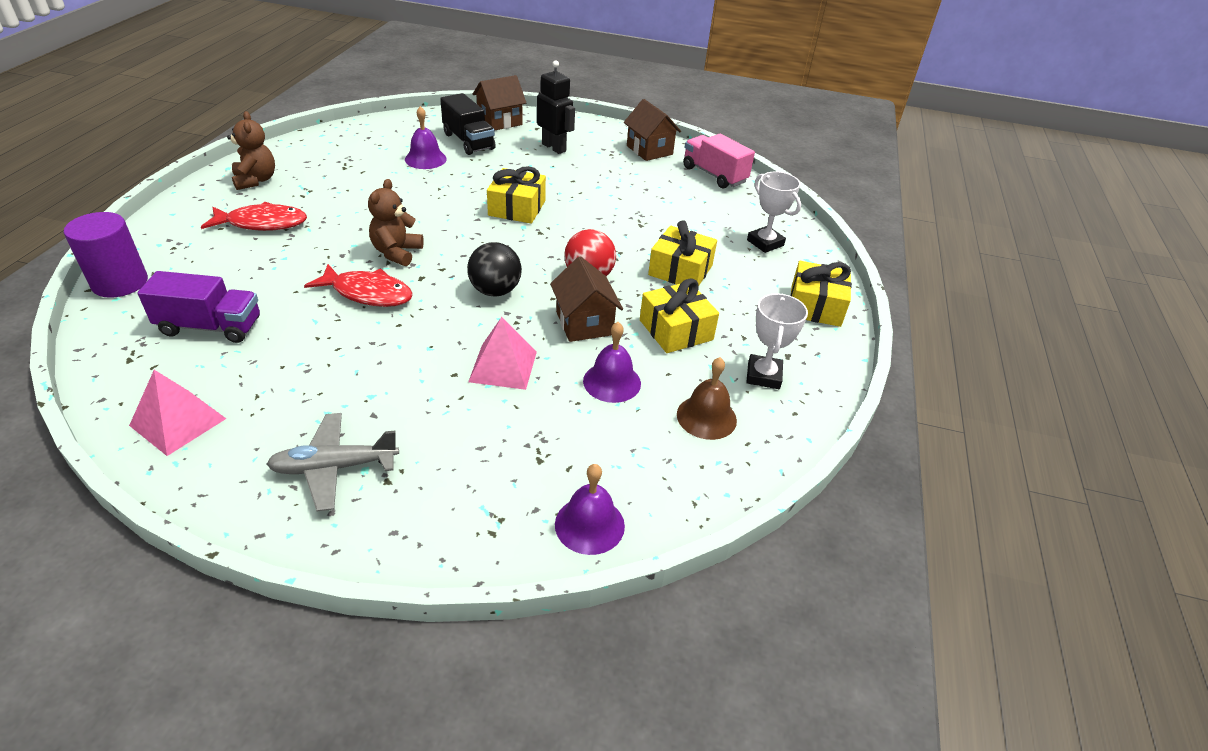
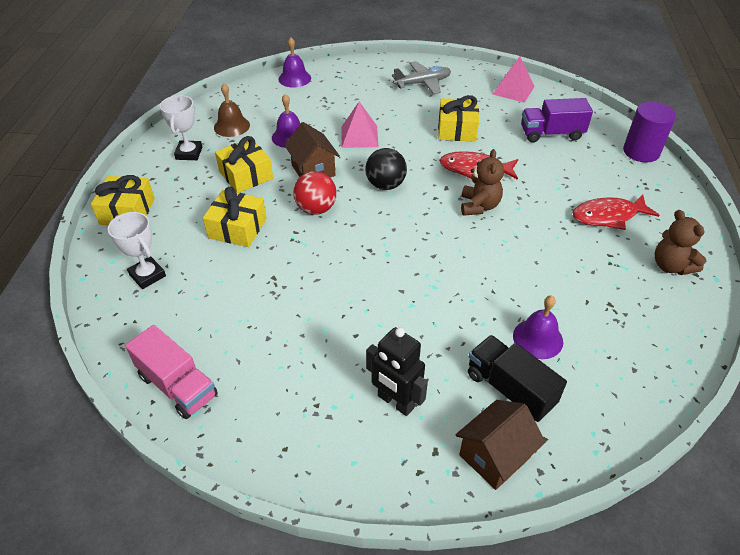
camera: 175 degrees right, 5 degrees up
(517, 208) = (402, 277): yellow gift -> yellow gift (457, 129)
(649, 150) = (263, 428): brown house -> none

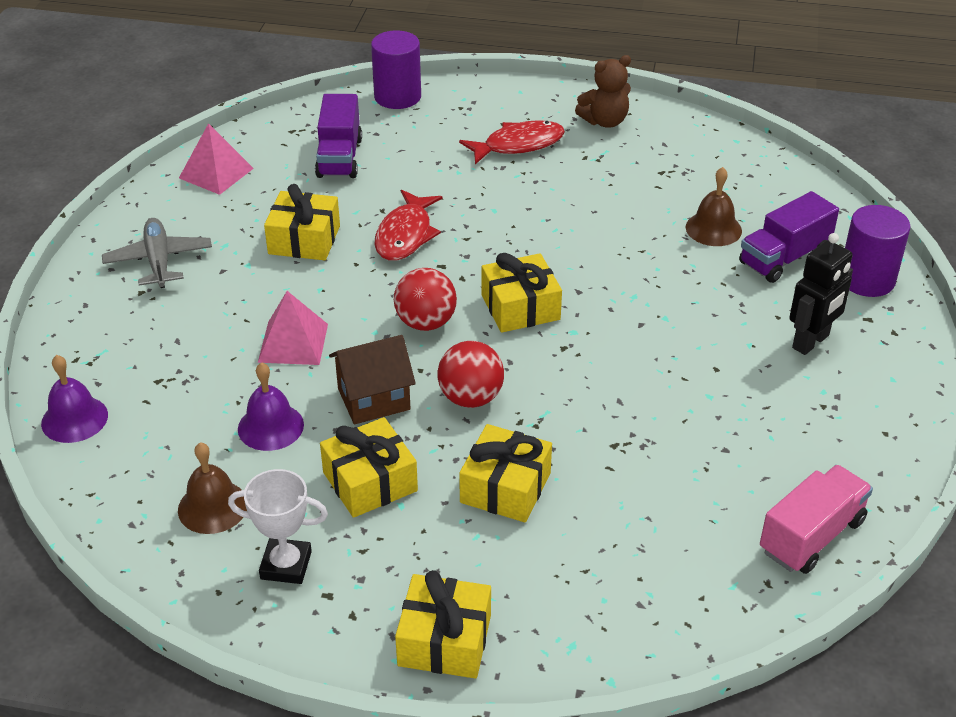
camera: 85 degrees left, 5 degrees down
(147, 275) = (607, 592): white trophy -> none
(385, 185) = (426, 323): black ball -> red ball
(409, 226) = (520, 307): none -> yellow gift
(479, 206) = (486, 241): brown teddy bear -> none
(494, 456) = (866, 279): brown house -> purple cylinder
(510, 389) = (784, 258): black truck -> purple truck
(538, 338) = (713, 229): purple bell -> brown bell
(608, 216) = (518, 145): red fish -> red fish turned 105 degrees counterclockwise

